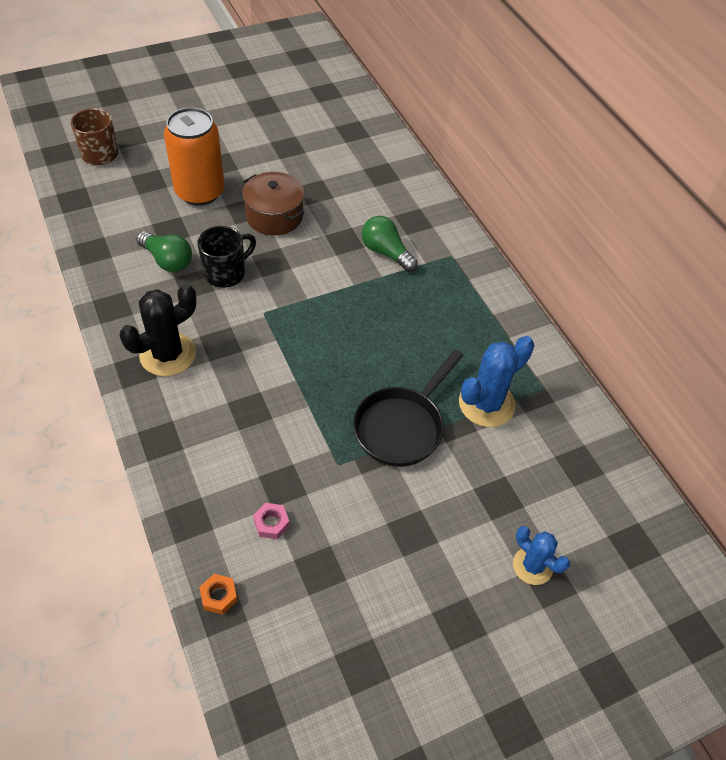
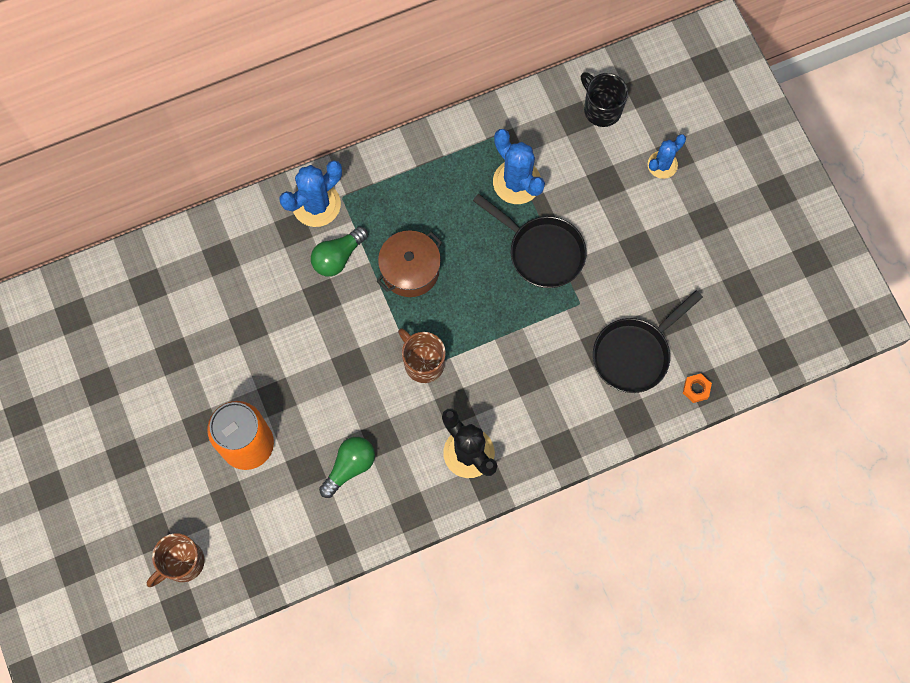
camera: 85 degrees left, 20 degrees up
(226, 273) = (366, 408): black mug -> black mug (601, 109)
(271, 523) = (635, 353): pink nut -> black pan
(272, 317) = (423, 362): none -> brown mug
(274, 216) = (286, 366): brown pot -> brown pot (410, 270)
(440, 237) = (316, 204): none -> blue cactus

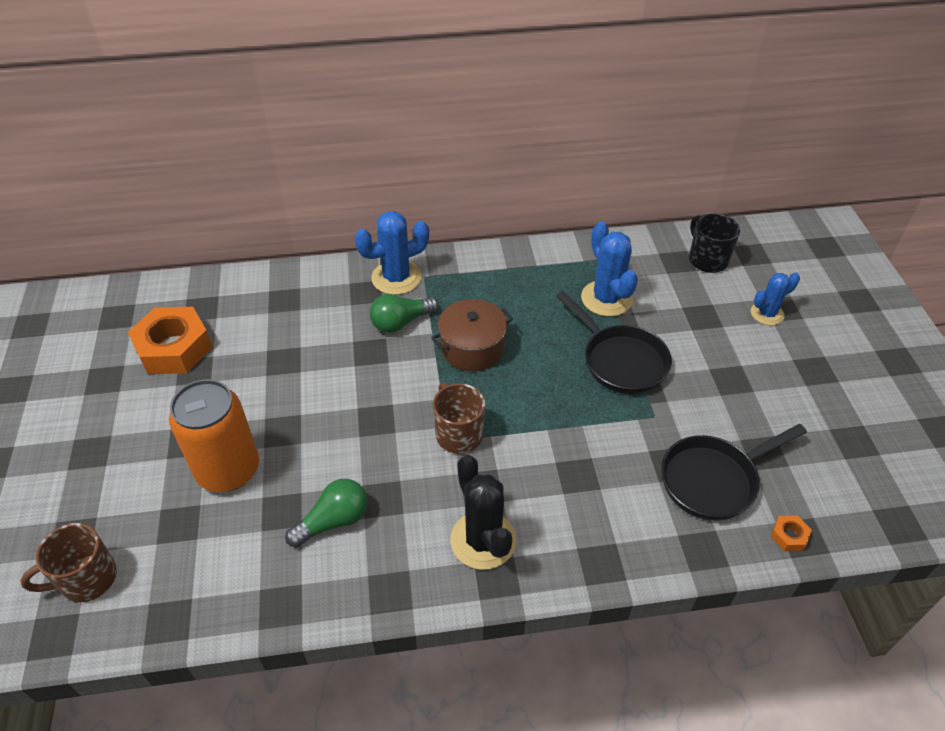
camera: 15 degrees right, 25 degrees down
(144, 337) = (174, 348): none -> orange nut

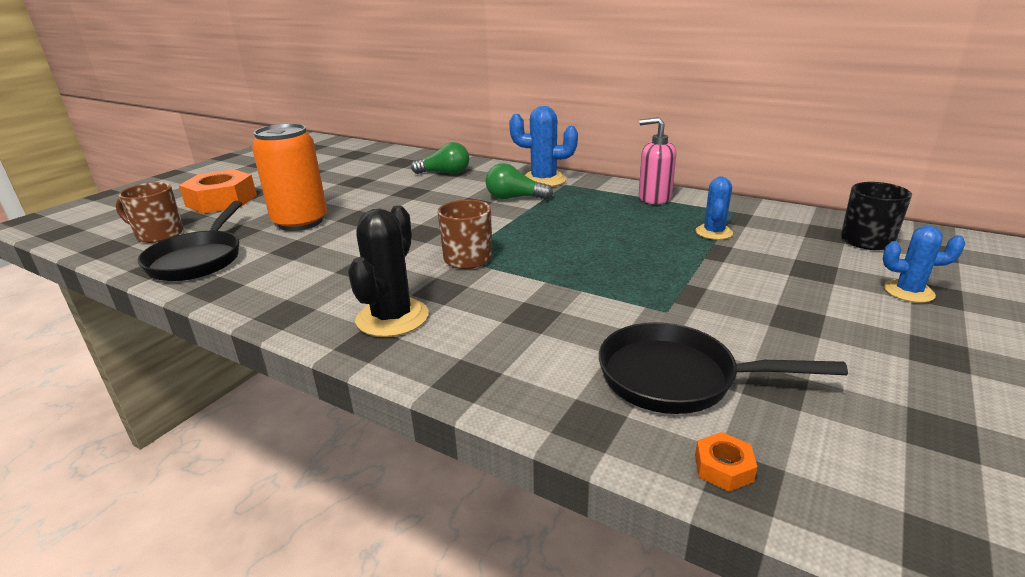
camera: 40 degrees right, 20 degrees down
(174, 348) = (361, 171): orange nut -> orange nut (221, 201)
(333, 521) = (314, 265): green light bulb -> green light bulb (445, 173)
(472, 348) = (549, 223): brown pot -> none
(521, 266) = (654, 198): none -> pink soap dispenser
(606, 298) = (713, 232): blue cactus -> blue cactus, size x0.63
(620, 360) = (677, 268): black pan -> black pan (198, 259)

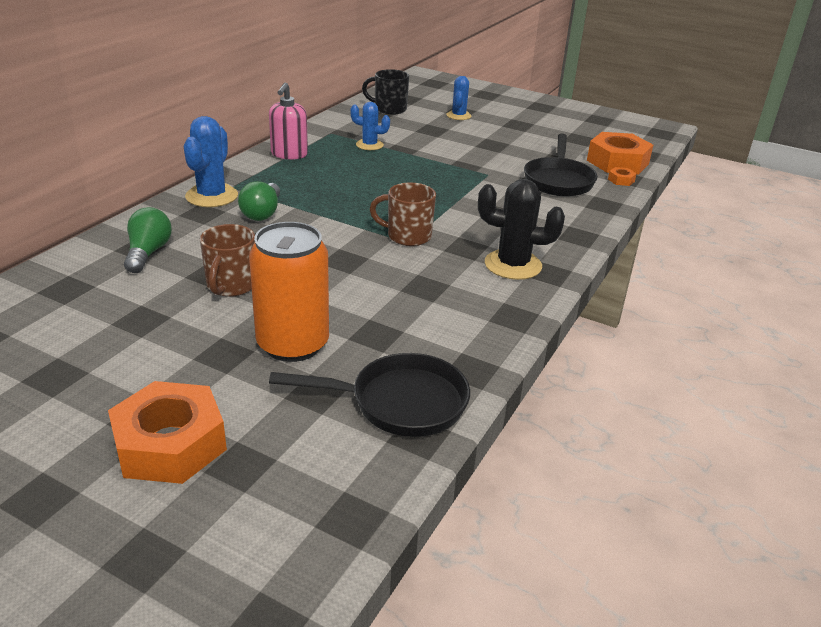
camera: 95 degrees left, 5 degrees up
(159, 234) = (309, 471): brown mug -> brown mug (231, 286)
(835, 479) = (617, 162): none -> orange nut

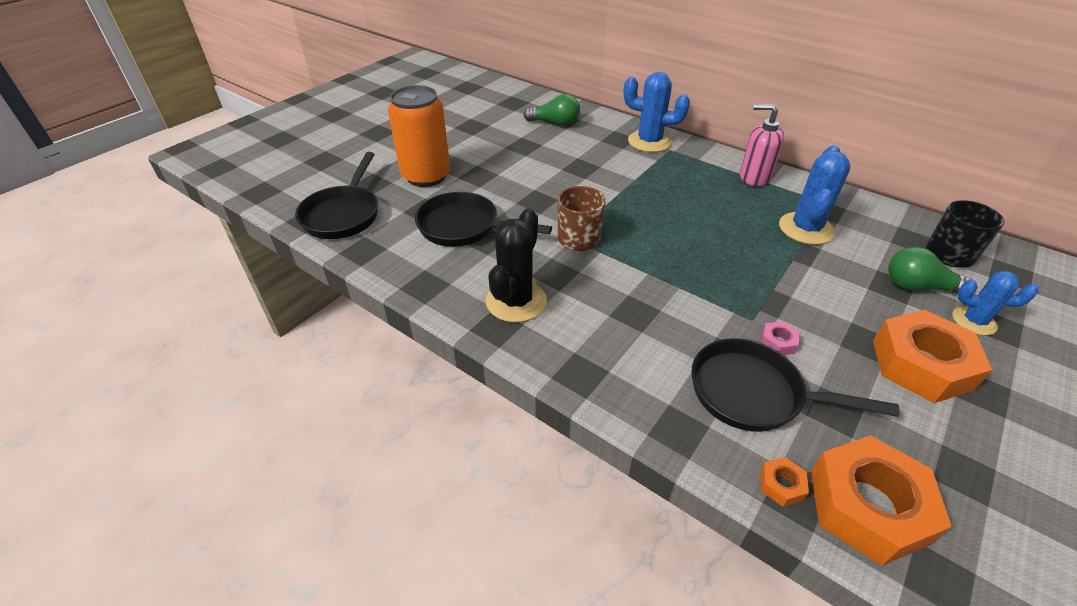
camera: 100 degrees right, 10 degrees up
(170, 444) = (351, 140): orange nut -> orange nut (921, 364)
(231, 286) = (506, 153): brown mug -> none
(262, 213) = (621, 164): green light bulb -> green light bulb (918, 287)
(369, 145) = (806, 229): blue cactus -> blue cactus, size x1.60
(406, 302) = (464, 227): none -> black pan
(507, 169) = (778, 342): none -> pink nut

